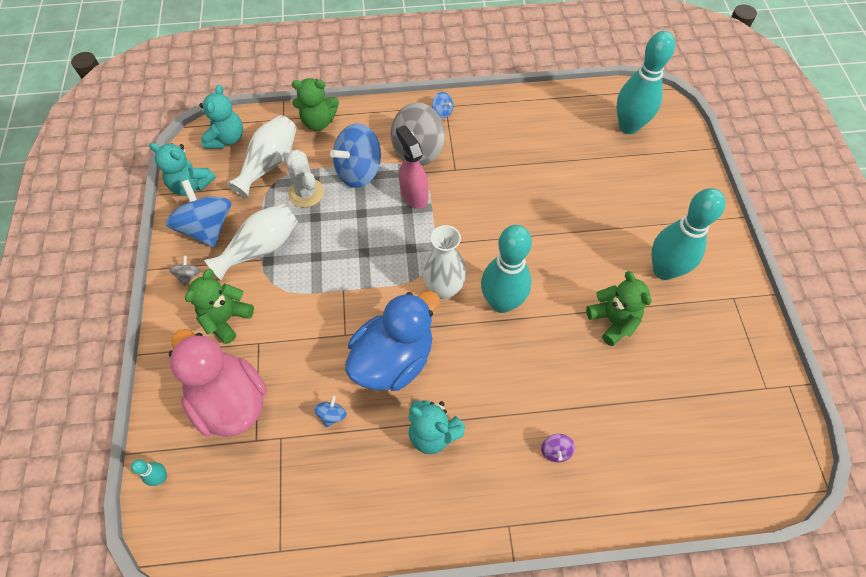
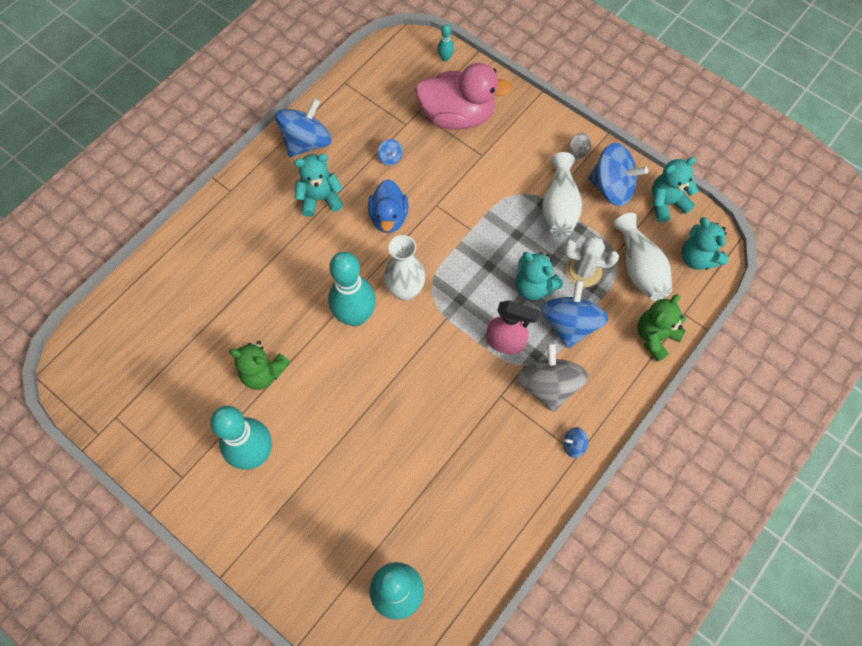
camera: 135 degrees right, 5 degrees up
(226, 319) = (519, 150): green teddy bear -> none
(351, 212) = (534, 287): none -> turquoise teddy bear
(387, 510) = (306, 142): none -> blue spinning top
(393, 359) = (389, 217): blue duck -> blue duck, size x0.64
(555, 451) = (234, 252): purple spinning top -> none

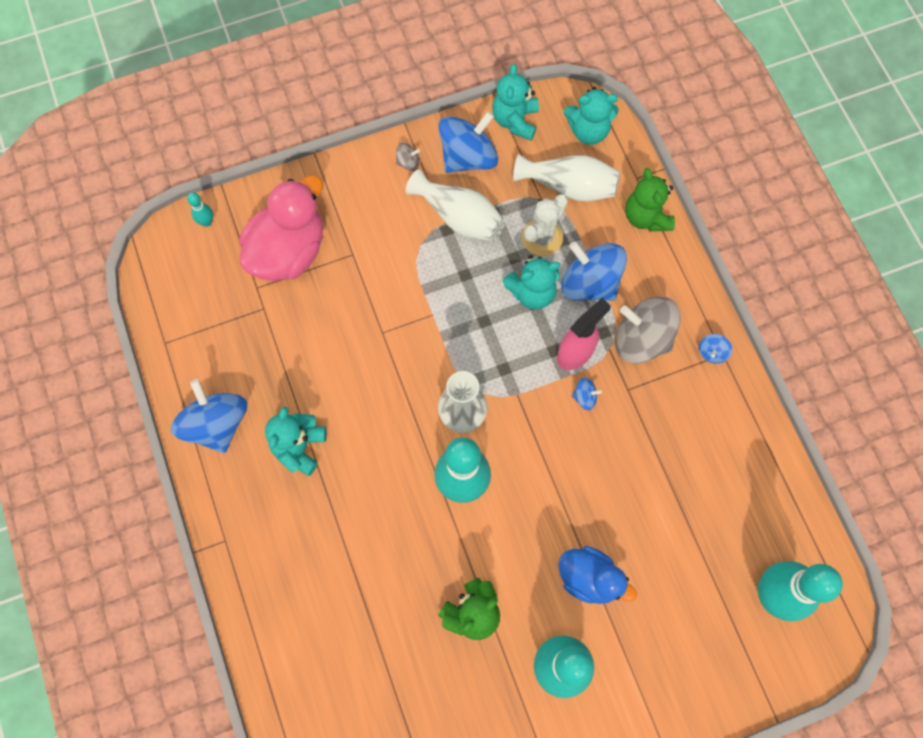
camera: 60 degrees left, 5 degrees up
(389, 217) = (367, 387): blue duck -> blue duck (589, 578)
(390, 158) = (295, 347): blue spinning top -> blue spinning top (585, 397)

